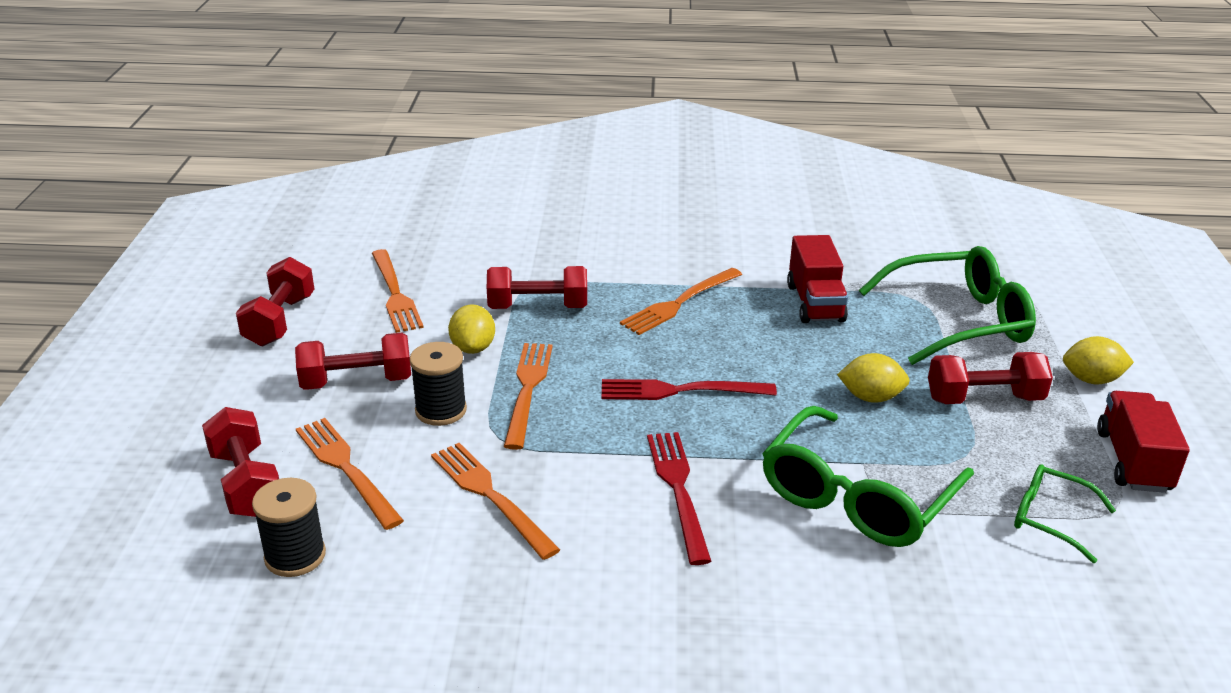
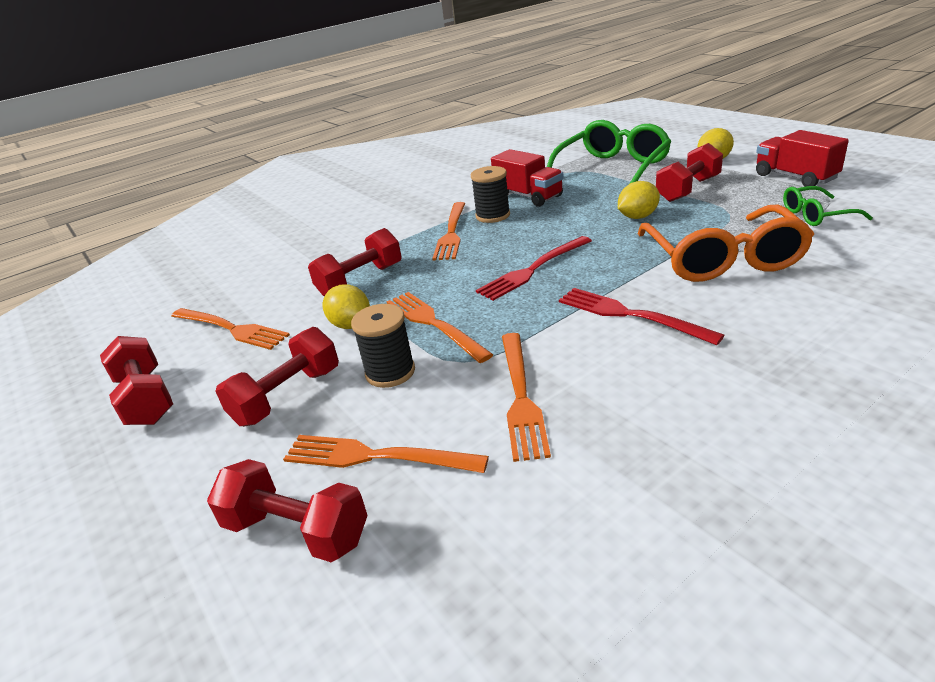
camera: 35 degrees left, 0 degrees up
(295, 556) = (438, 551): black spool -> black spool (492, 216)
(490, 496) = (521, 397): orange fork -> orange fork turned 105 degrees counterclockwise
(857, 496) = (722, 259): green glasses -> orange glasses

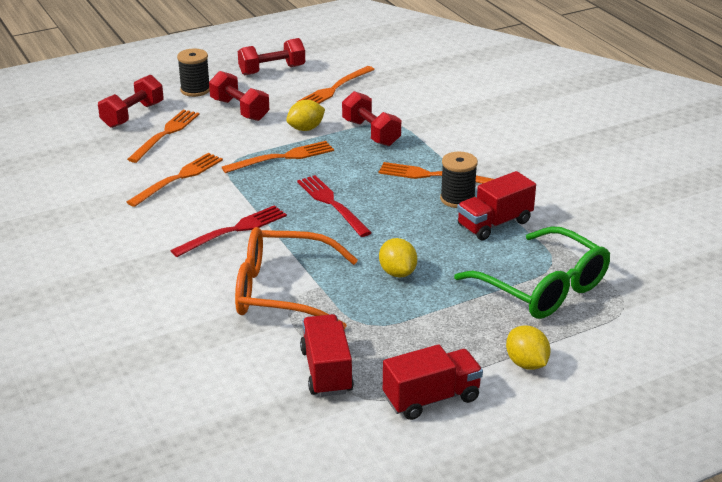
camera: 95 degrees right, 0 degrees up
(390, 372) = (238, 140): black spool -> black spool (195, 90)
(521, 397) = (178, 178): orange fork -> orange fork turned 120 degrees clockwise
(688, 189) = (445, 319): red dumbbell -> none
(816, 215) = (326, 371): green glasses -> red truck

